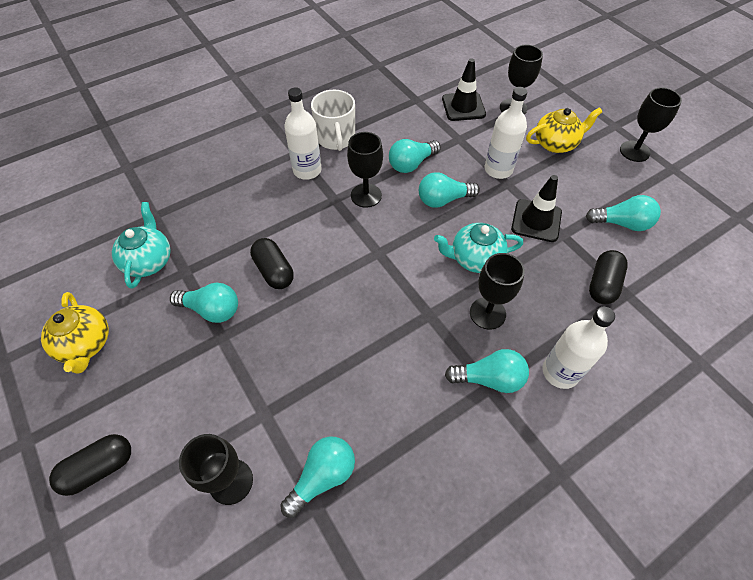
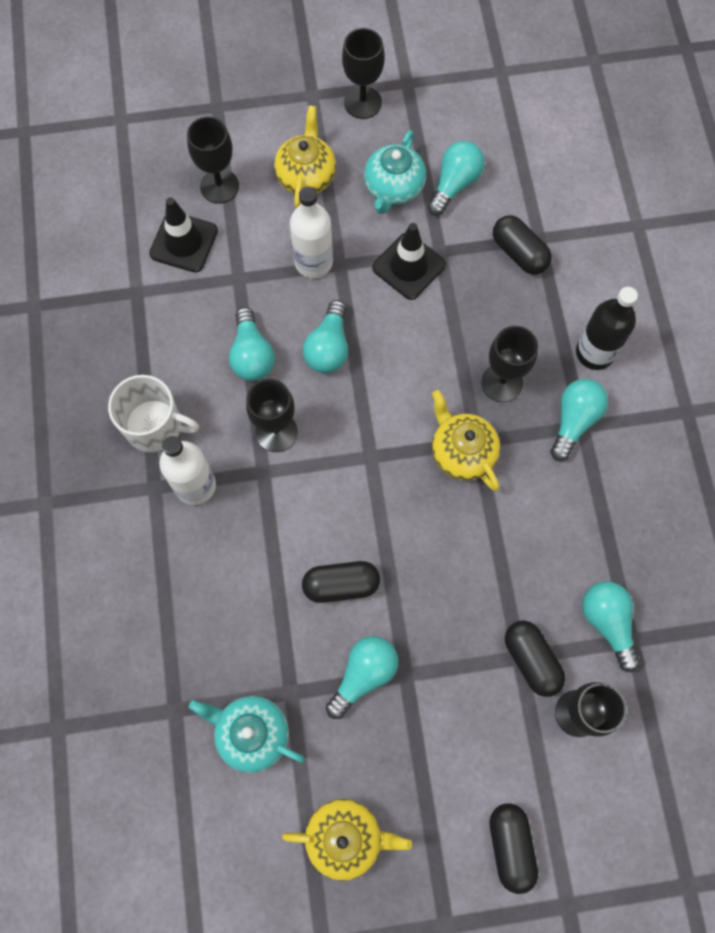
camera: 65 degrees left, 15 degrees up
(265, 424) = (531, 660): none -> black capsule
(414, 307) = (462, 452): none -> yellow teapot
(474, 258) = (428, 358): turquoise teapot -> turquoise teapot (393, 188)
(560, 372) = (595, 352): white bottle -> black bottle

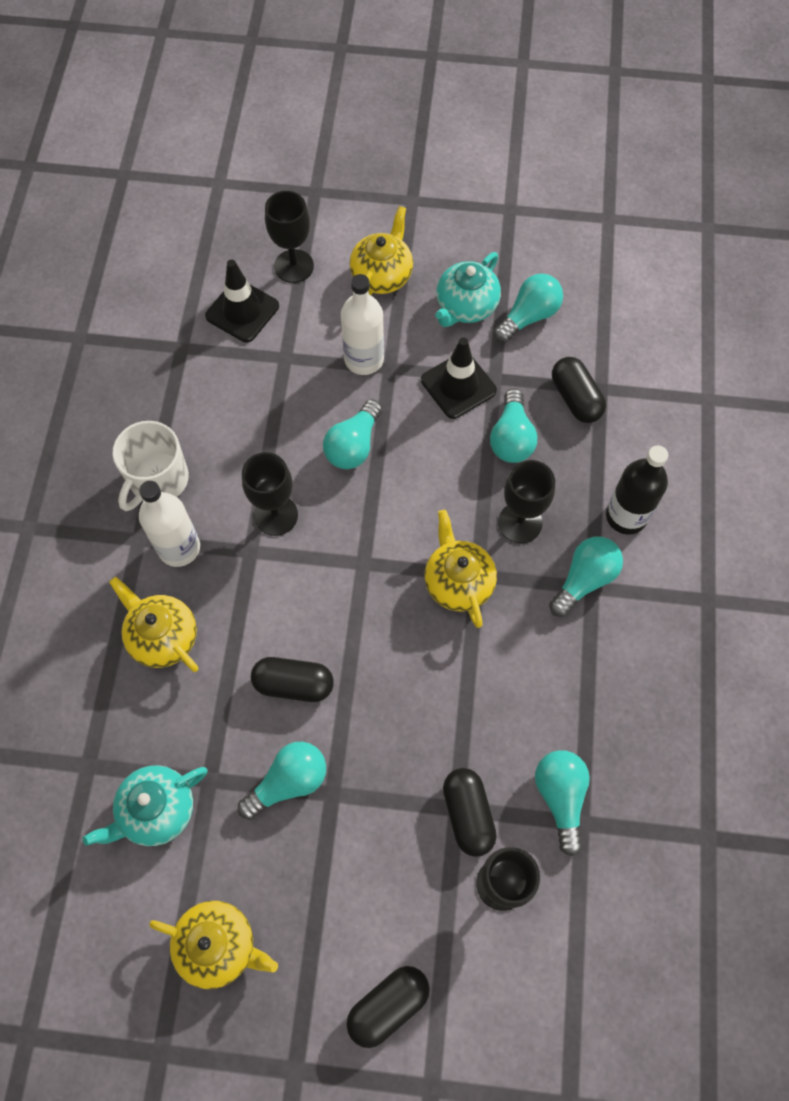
camera: 15 degrees right, 5 degrees down
(155, 426) = (158, 480): white mug -> white mug turned 90 degrees clockwise
(207, 573) = (163, 637): none -> yellow teapot
(252, 355) = (275, 434): turquoise light bulb -> turquoise light bulb (511, 438)
(252, 733) = (156, 810): turquoise teapot -> turquoise teapot turned 75 degrees counterclockwise
(362, 102) = (459, 218): black goblet -> none
(510, 846) = (388, 1005): black capsule -> black capsule turned 45 degrees clockwise

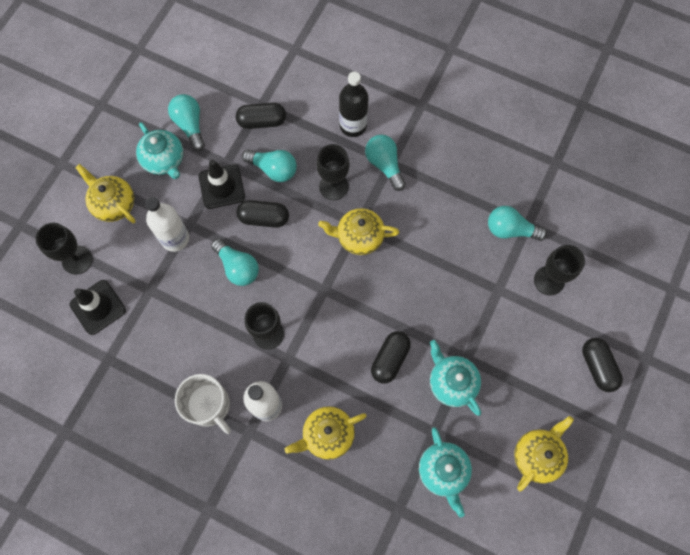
camera: 70 degrees left, 5 degrees up
(289, 782) = (451, 382): turquoise light bulb -> turquoise teapot
(468, 814) = (504, 284): black capsule -> black capsule (264, 218)

